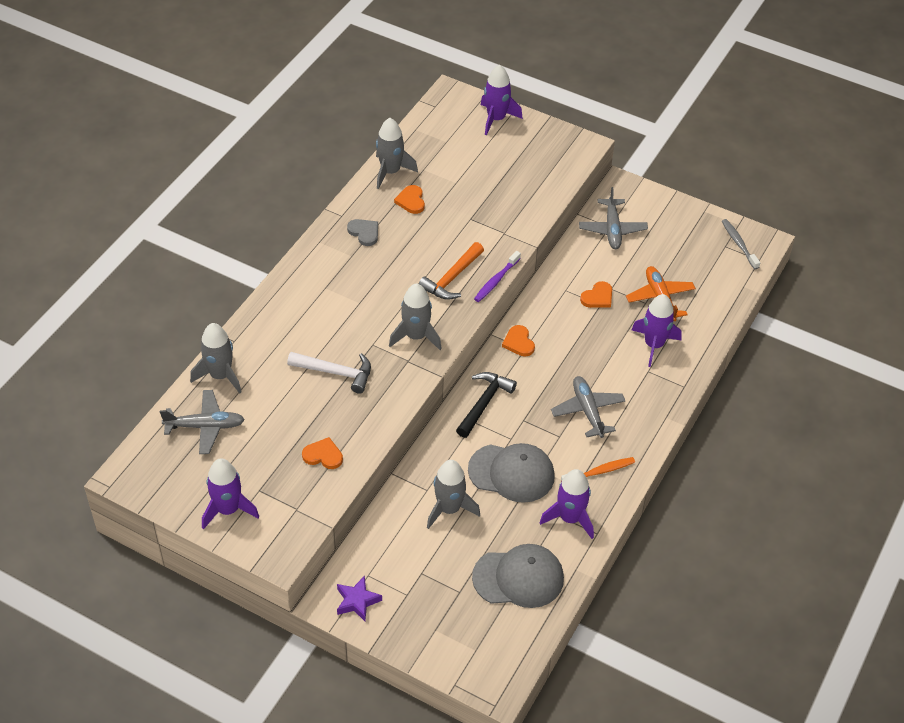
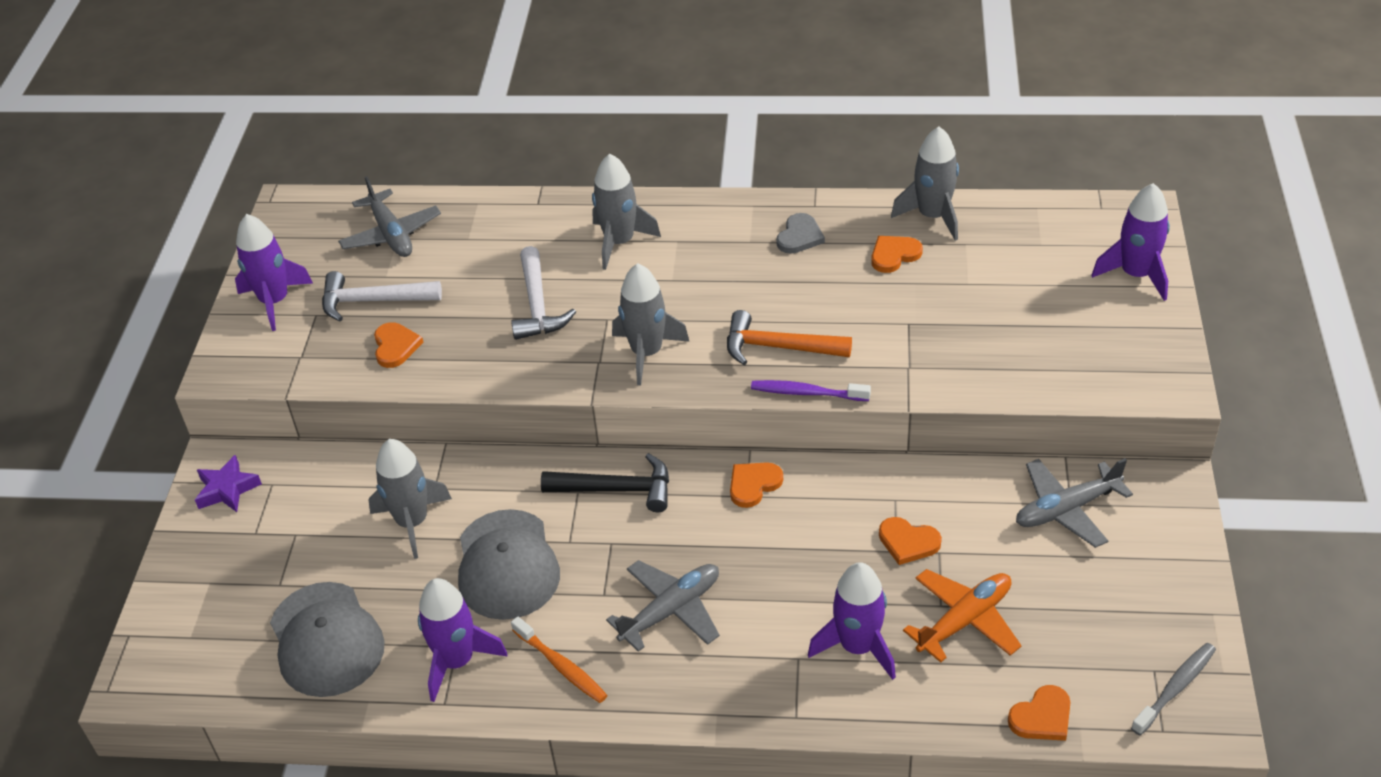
camera: 70 degrees right, 5 degrees down
(220, 375) = (476, 215): grey rocket -> grey rocket (619, 242)
(268, 455) = (373, 301): none -> white hammer
(731, 296) = (1042, 717): none -> orange heart

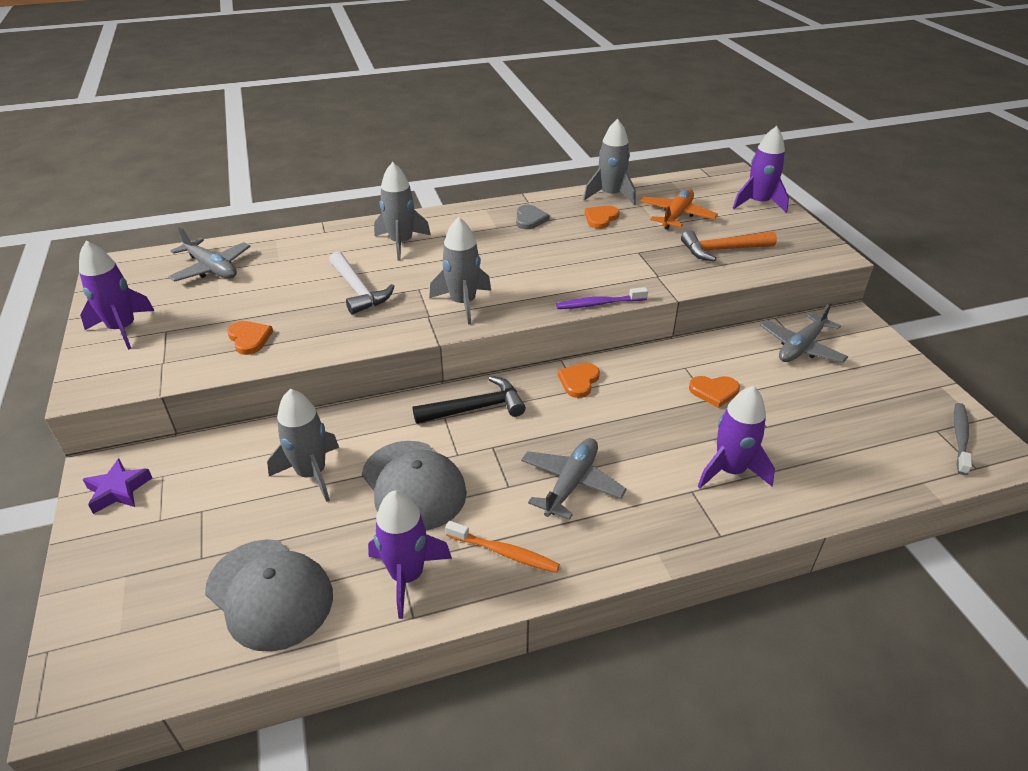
camera: 25 degrees left, 5 degrees down
(373, 301) = (215, 312): white hammer -> none
(778, 347) = (559, 281): orange hammer -> orange hammer (722, 250)
(964, 620) = (790, 432): orange plane -> orange plane (676, 215)
(1042, 717) = (893, 482): orange heart -> none

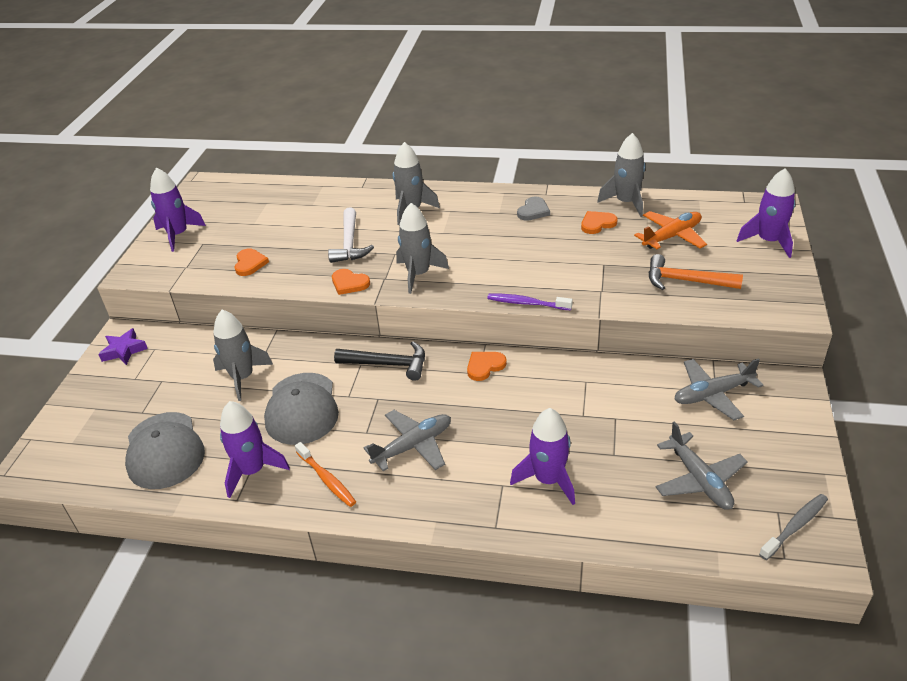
camera: 30 degrees right, 0 degrees up
(212, 268) = (263, 200): grey plane -> grey plane (699, 480)
(714, 391) = (593, 410): orange heart -> orange heart (349, 283)

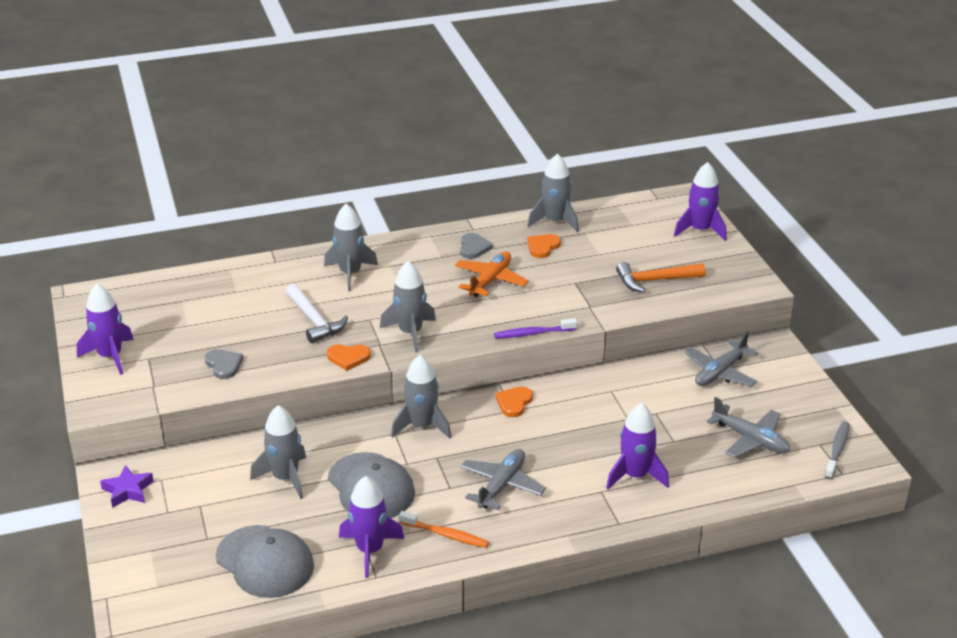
camera: 30 degrees left, 5 degrees down
(250, 264) = (224, 365): orange heart -> grey heart
(388, 364) = (422, 426): black hammer -> grey rocket
(672, 236) = (617, 244): orange plane -> orange plane (490, 280)

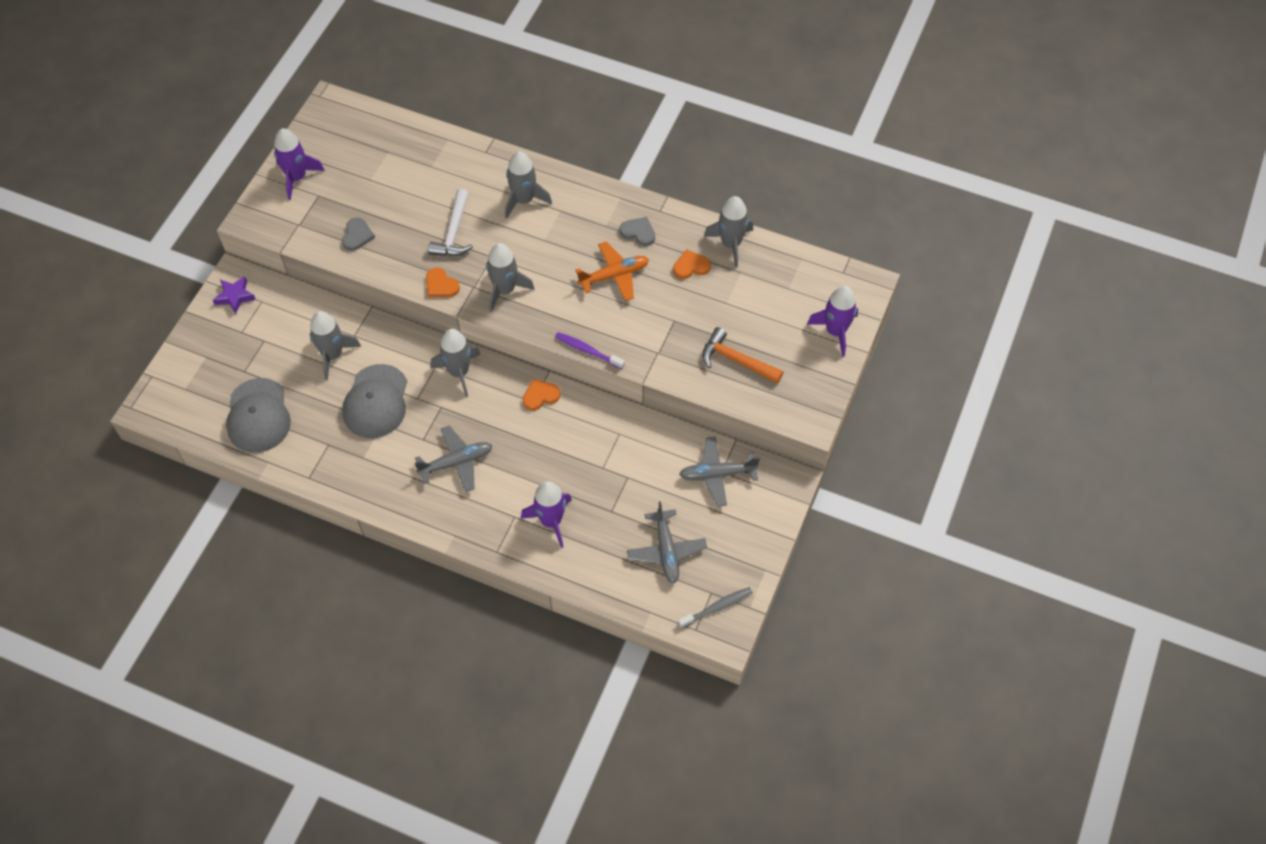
camera: 40 degrees right, 25 degrees up
(370, 550) = (325, 454): purple rocket -> none
(445, 534) = (381, 476): orange toothbrush -> none
(473, 248) = (638, 232): grey heart -> grey heart turned 105 degrees counterclockwise

